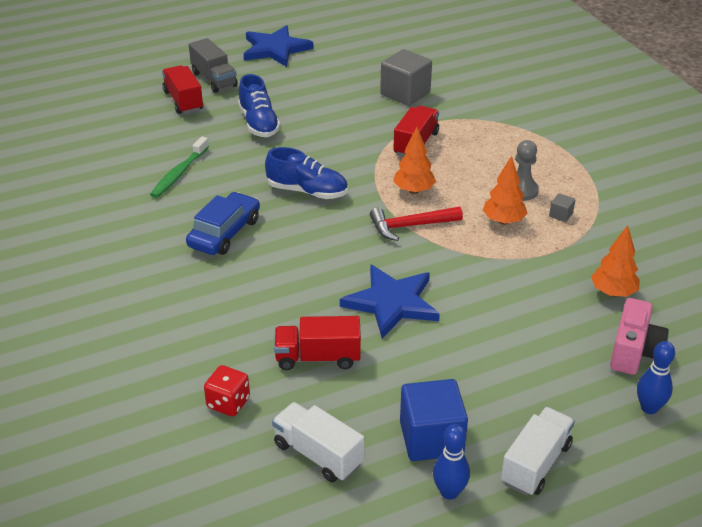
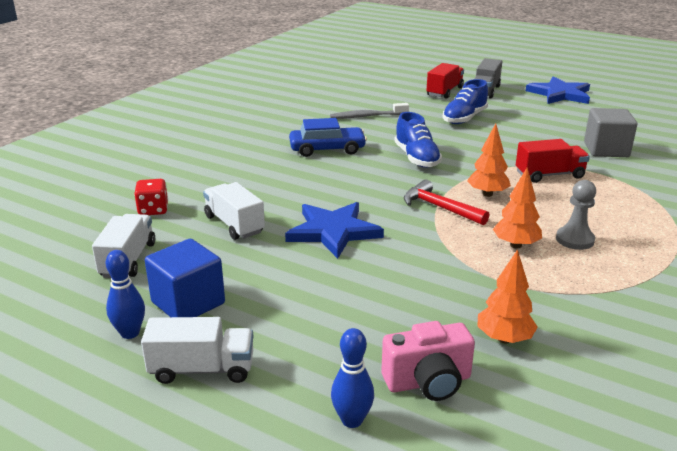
camera: 55 degrees right, 10 degrees down
(179, 174) = (367, 116): green toothbrush -> grey toothbrush
(318, 358) = (234, 224): red truck -> white truck
(561, 215) = (575, 271): grey cube -> none

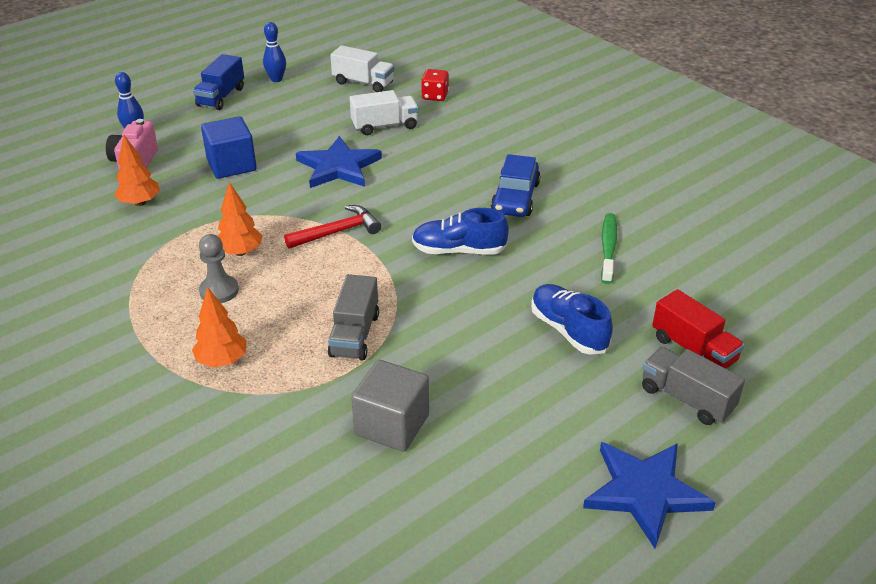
camera: 110 degrees right, 10 degrees up
(188, 303) = (291, 98): blue cube -> blue cube (231, 165)
(202, 369) = (221, 97): white truck -> blue truck
(367, 116) = (608, 248): grey toothbrush -> green toothbrush
(487, 194) = (343, 270): orange tree -> orange tree (222, 361)
(549, 175) = (355, 335): red truck -> grey truck

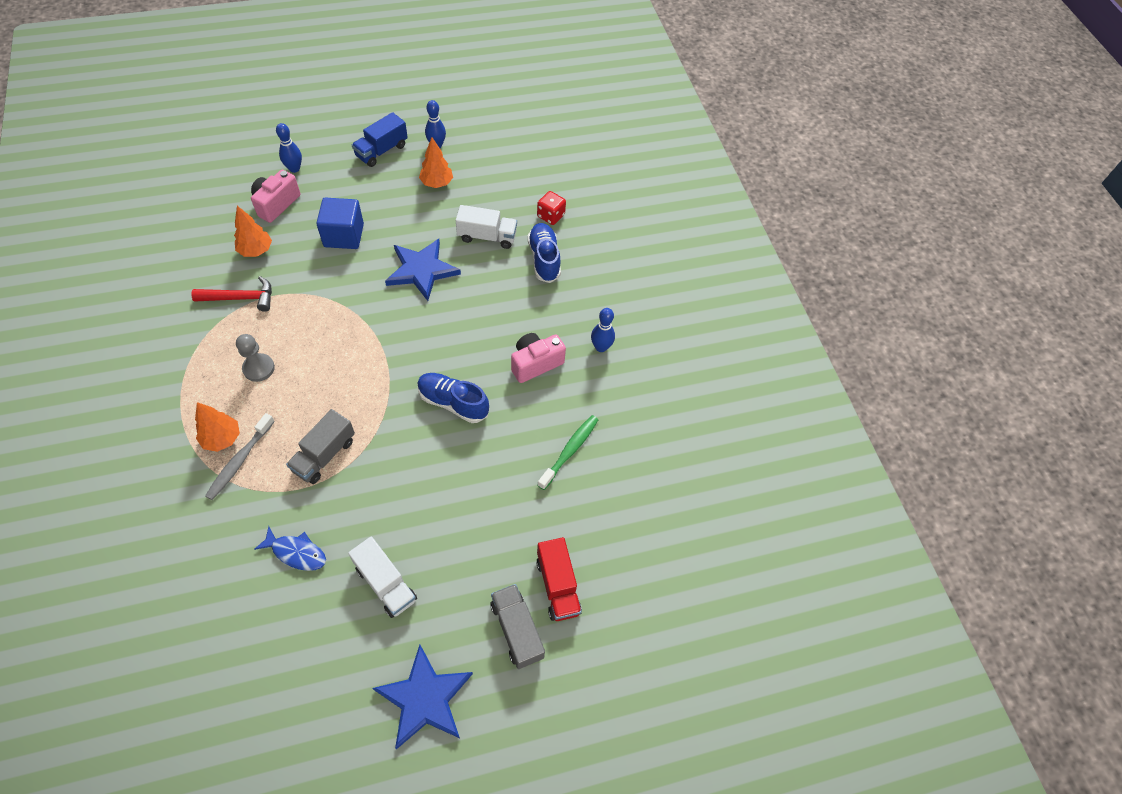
camera: 20 degrees right, 20 degrees up
(240, 252) = (296, 334): orange tree -> orange tree (437, 183)
(259, 372) = (239, 461): none -> grey toothbrush
(337, 232) = (377, 343): red hammer -> red hammer (240, 298)
(363, 83) = (503, 176): white truck -> white truck (386, 583)
(392, 425) = (296, 552): grey cube -> blue fish
(515, 198) = (535, 363): blue car -> pink camera
(567, 168) = (601, 347): none -> blue bowling pin
(568, 330) = (478, 522): blue shoe -> blue shoe (544, 259)

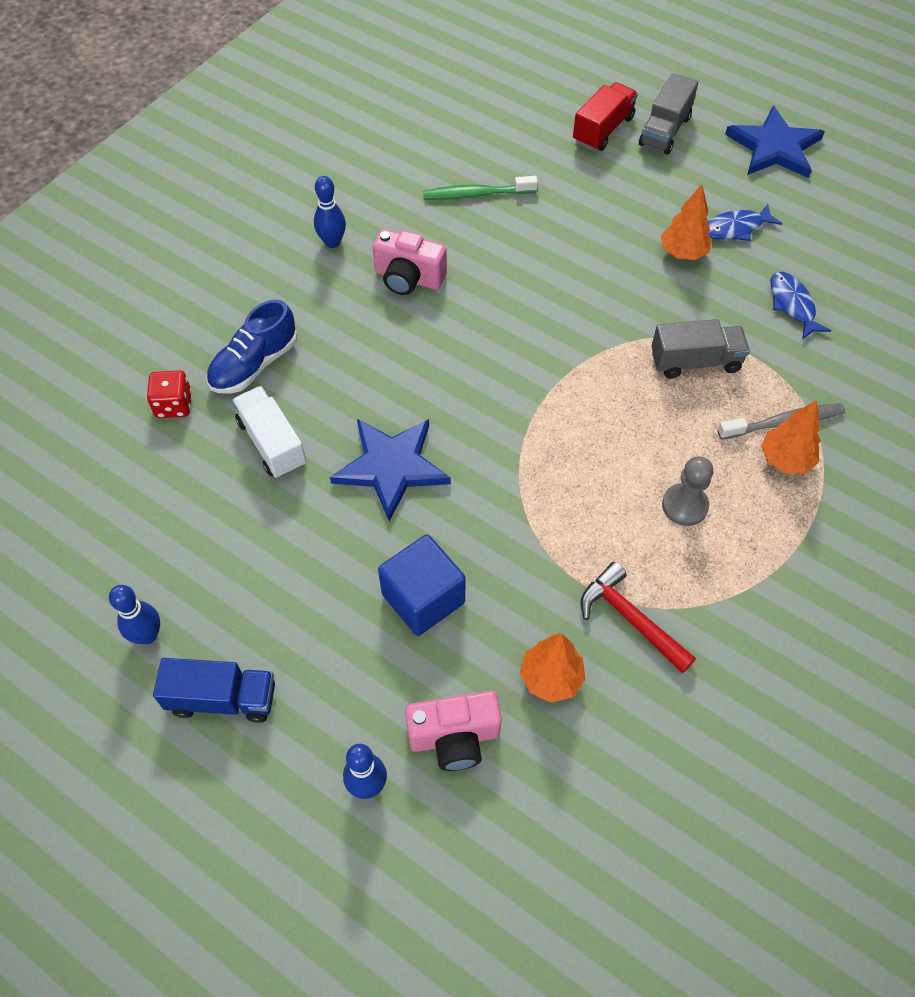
camera: 125 degrees left, 0 degrees up
(386, 583) = (735, 228): white truck -> blue fish
(437, 183) = (227, 571): orange tree -> orange tree (683, 253)
(453, 403) = (526, 308): blue shoe -> none

